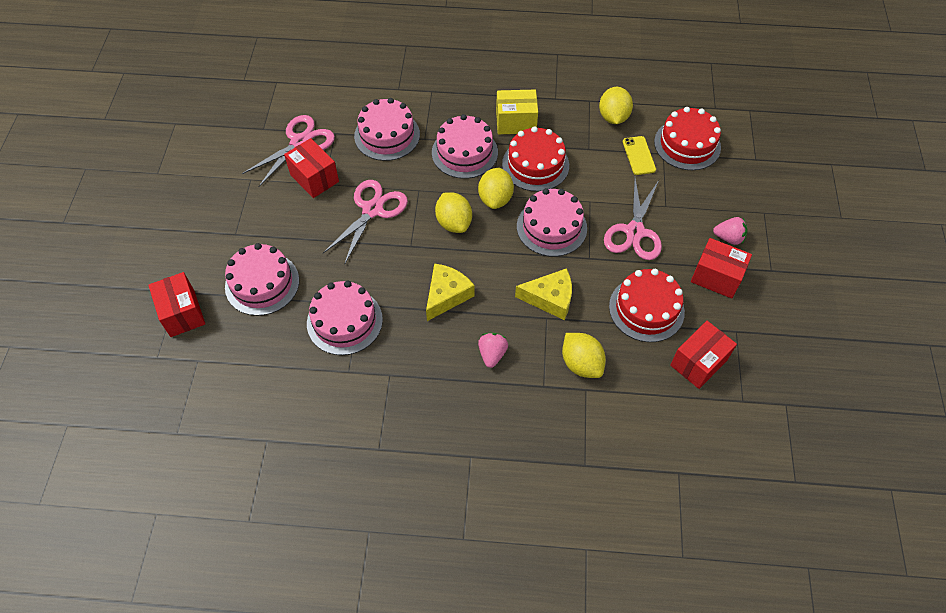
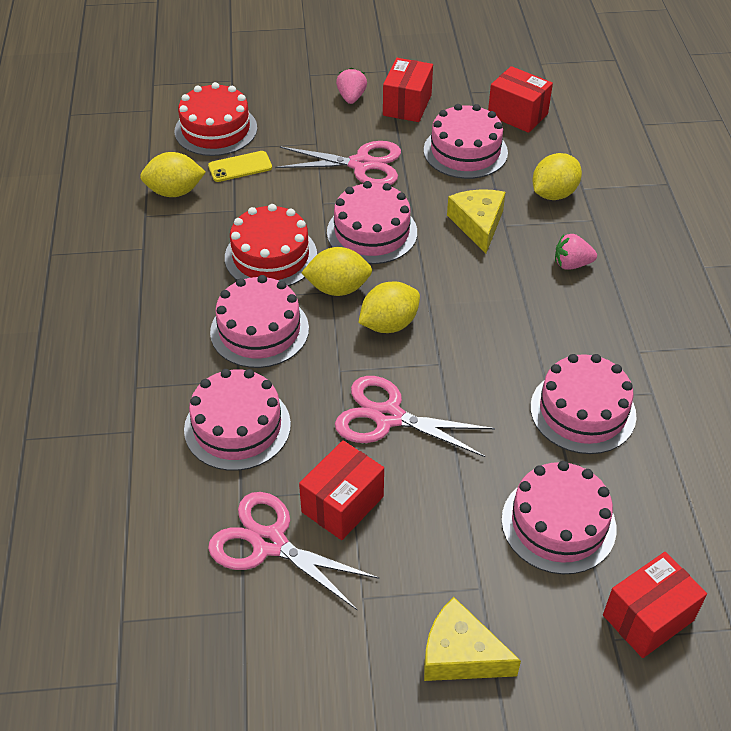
camera: 100 degrees left, 10 degrees down
(446, 295) = (505, 315): yellow cheese -> yellow cheese (460, 654)
(516, 122) = (194, 283): yellow box -> none
(646, 309) = (465, 151): red cake -> pink cake

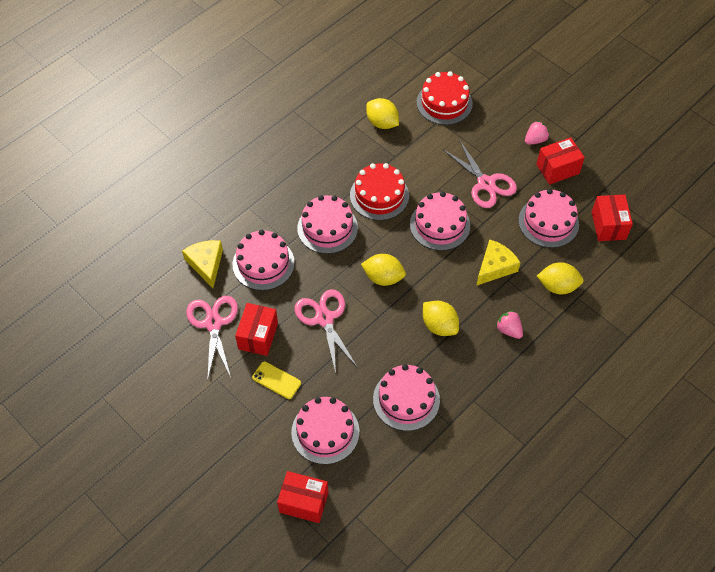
camera: 50 degrees right, 10 degrees up
(240, 167) = (428, 134): yellow phone -> yellow phone (276, 380)
(338, 288) = (386, 239): yellow lemon -> yellow lemon (439, 325)
(342, 504) = (258, 336): red box -> red box turned 75 degrees counterclockwise
(460, 654) = (220, 436): yellow cheese -> yellow cheese (206, 264)

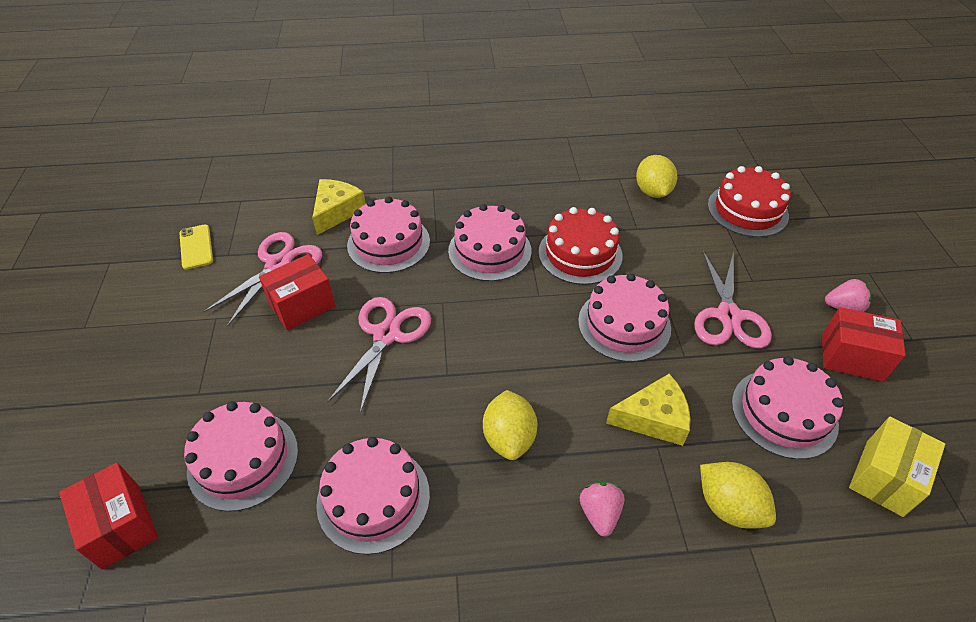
camera: 40 degrees right, 10 degrees down
(276, 380) = (265, 362): yellow phone -> yellow phone (196, 247)
(383, 277) = (497, 337): yellow lemon -> none
(608, 225) = (884, 478): red box -> yellow box

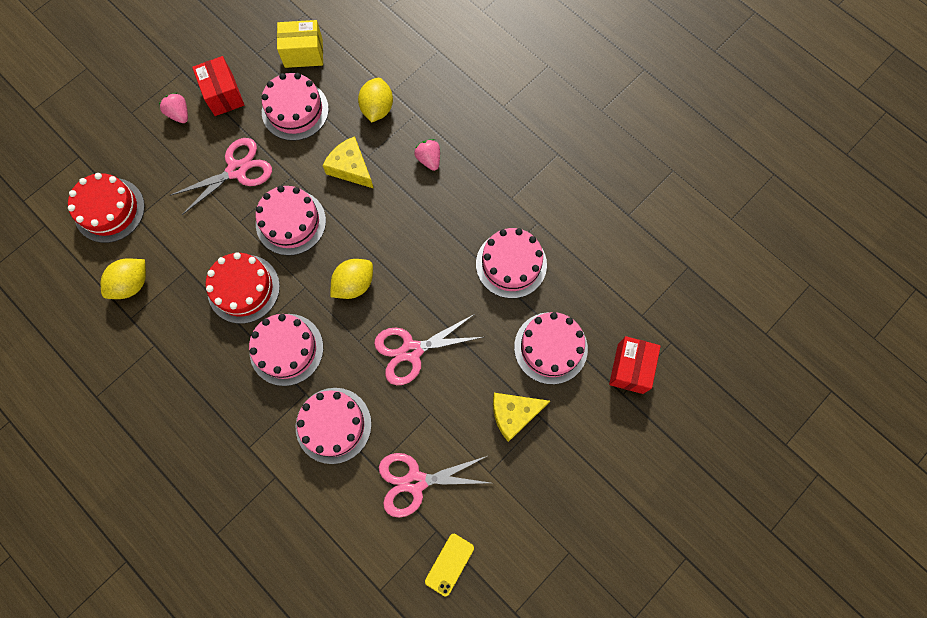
camera: 130 degrees left, 25 degrees up
(302, 305) = (433, 426): red box -> none
(337, 211) = (331, 497): yellow cheese -> yellow cheese (514, 414)
(509, 438) = (423, 228): yellow lemon -> yellow lemon (354, 284)
(599, 513) = (429, 159): pink strawberry -> pink strawberry turned 105 degrees clockwise

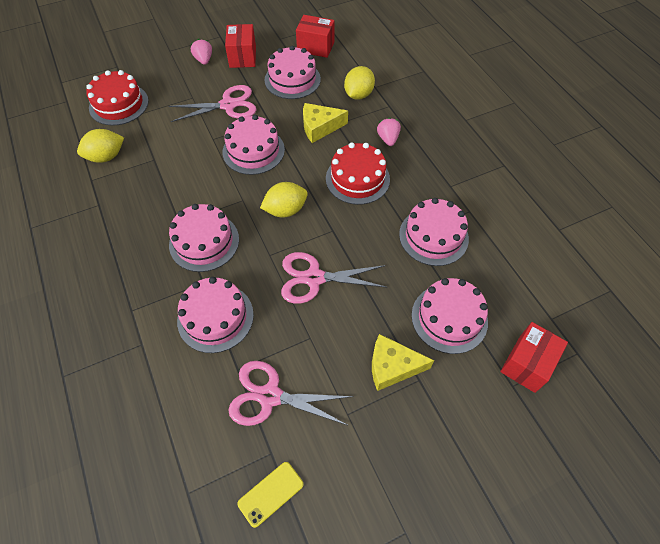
camera: 20 degrees right, 15 degrees down
(243, 288) = (191, 186): red cake -> red cake (357, 179)
(303, 53) = (315, 47): yellow box -> red box
(350, 168) = (319, 127): yellow cheese -> yellow cheese turned 75 degrees counterclockwise

